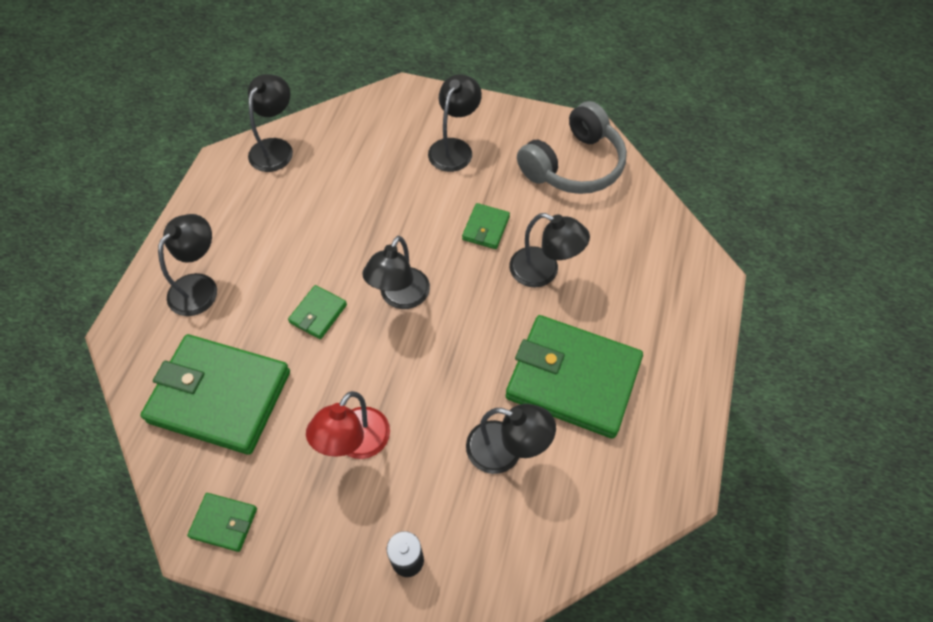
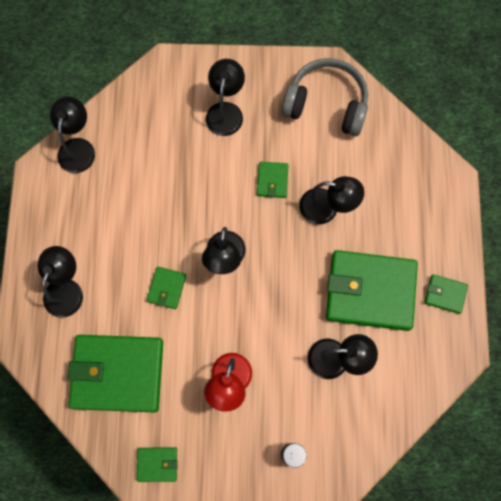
camera: 15 degrees left, 15 degrees up
(573, 165) = (326, 104): grey headphones -> grey headphones turned 105 degrees counterclockwise
(672, 406) = (445, 294): none -> green wallet

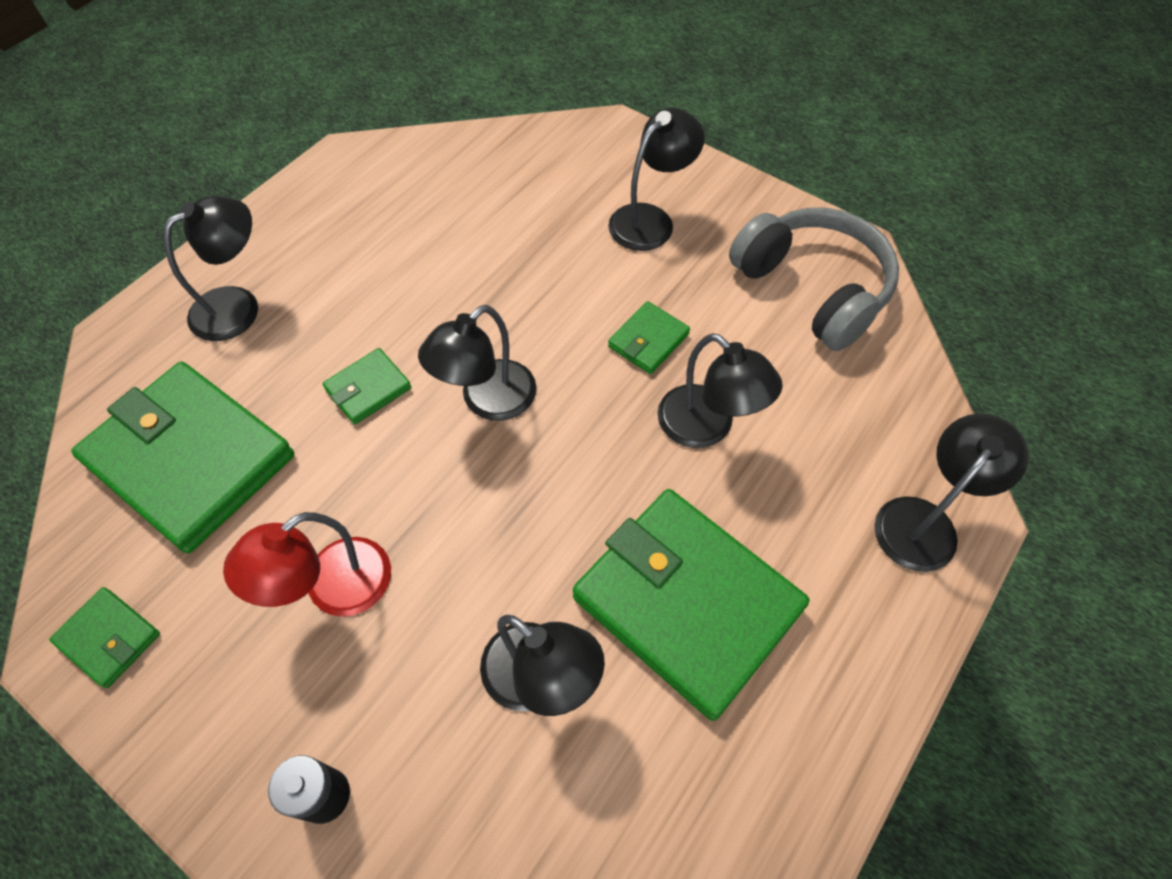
camera: 35 degrees right, 15 degrees down
(78, 147) = (415, 158): black lamp -> black lamp (924, 521)
(445, 294) = (829, 703): green wallet -> none

